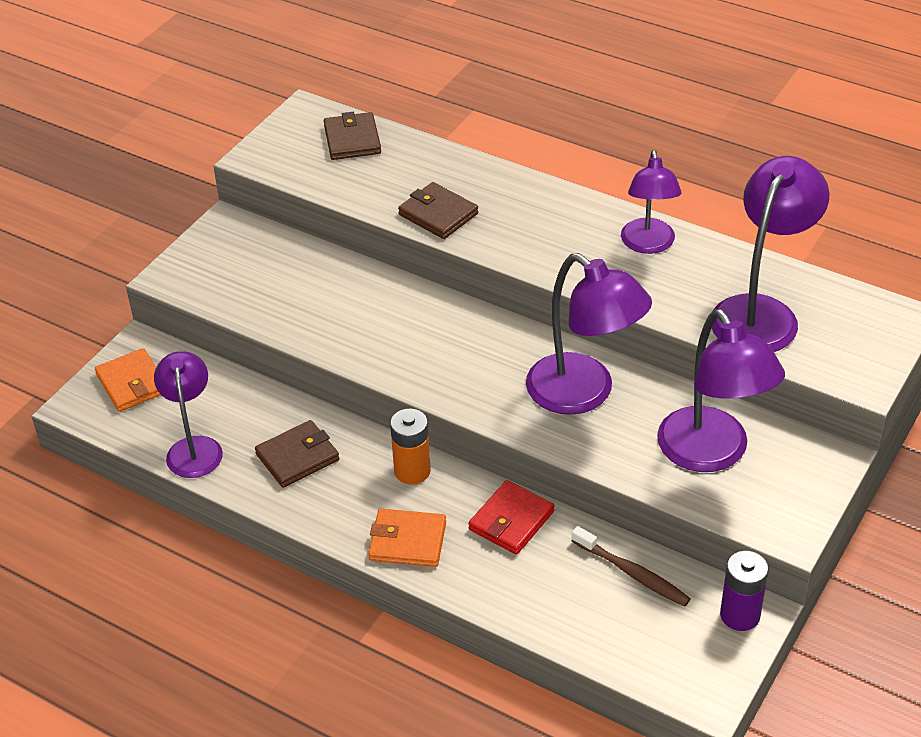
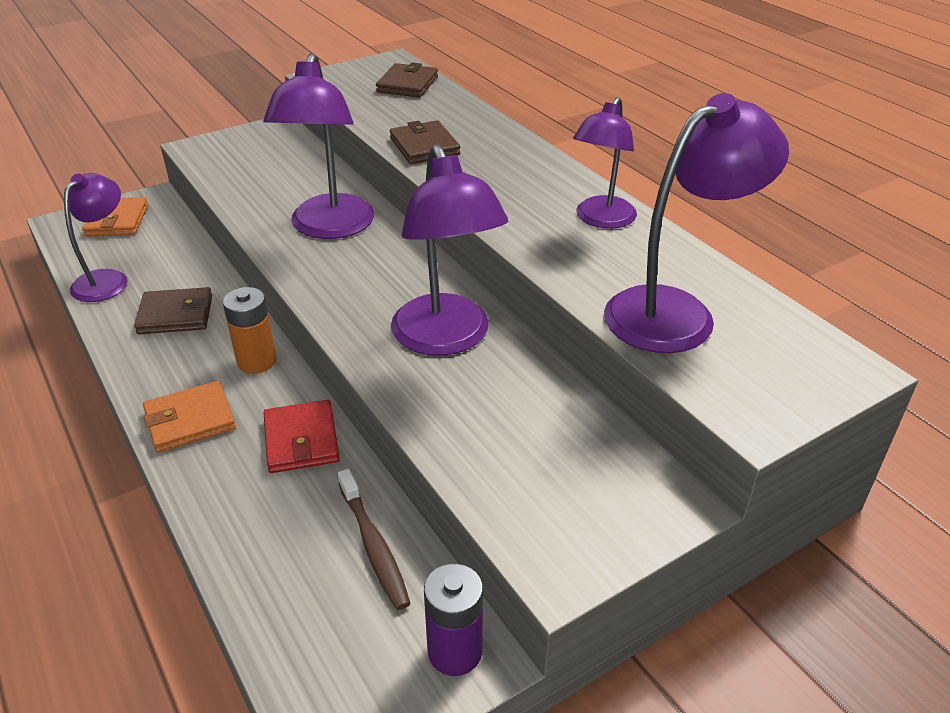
camera: 25 degrees right, 5 degrees down
(407, 541) = (190, 420): orange wallet -> orange wallet turned 60 degrees counterclockwise
(511, 520) = (301, 440): red wallet -> red wallet turned 75 degrees counterclockwise
(712, 454) = (533, 444): purple lamp -> purple lamp (329, 228)

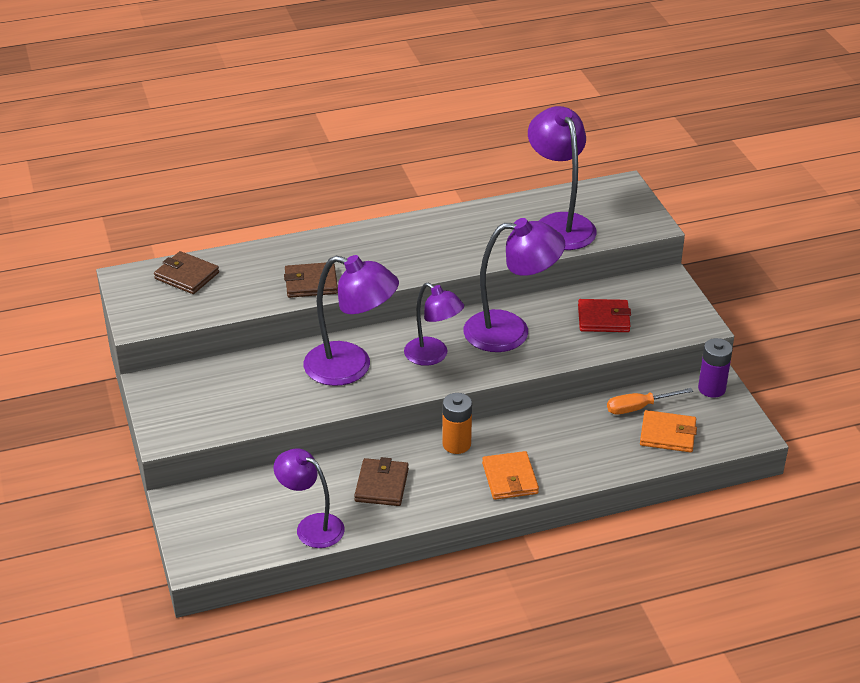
camera: 75 degrees left, 0 degrees up
(117, 221) = (211, 523): orange wallet -> orange wallet (667, 434)
(301, 440) = (545, 428): red wallet -> red wallet (603, 319)
(374, 546) = (638, 407): brown toothbrush -> orange screwdriver
(601, 220) = (452, 227): purple lamp -> purple lamp (433, 356)

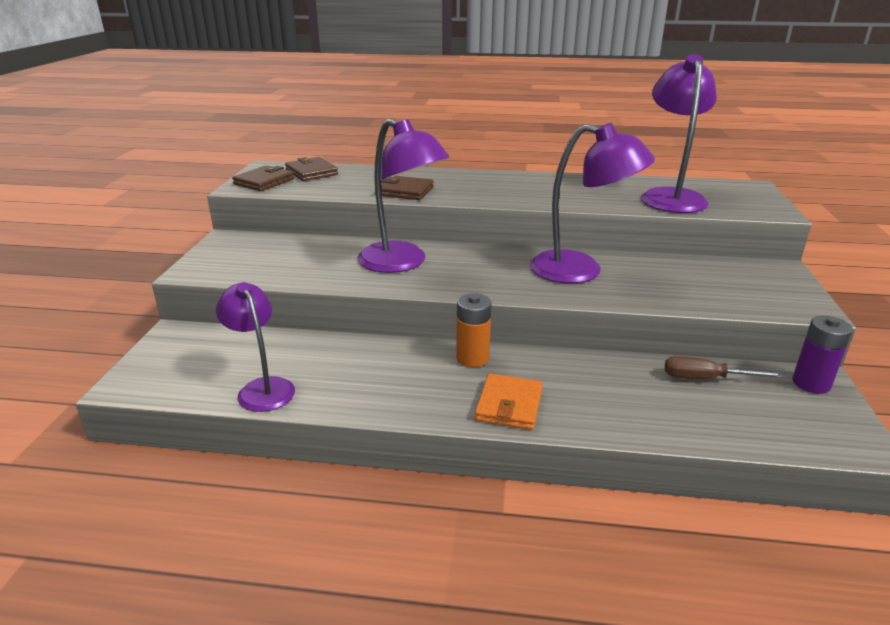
camera: 25 degrees right, 10 degrees down
(382, 485) = (366, 372): brown wallet -> brown wallet (264, 182)
(433, 356) = (487, 271): purple lamp -> none
(603, 319) = (690, 281): red wallet -> none
(638, 407) = (706, 378): orange screwdriver -> brown screwdriver
(667, 434) = (735, 414): orange wallet -> none

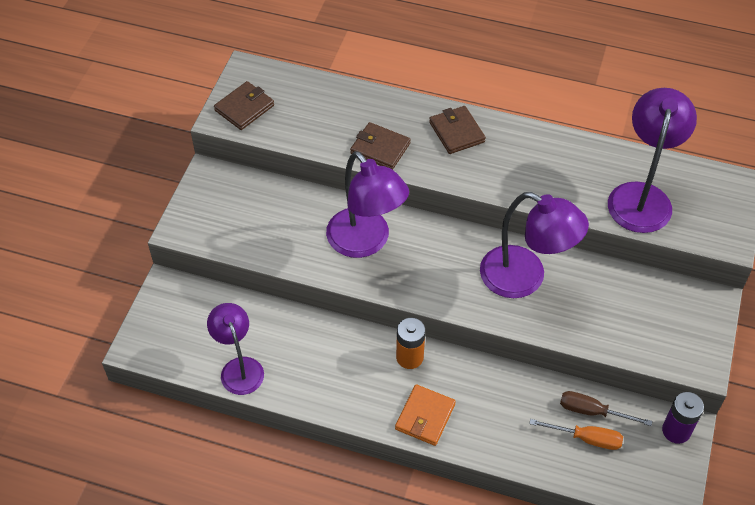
camera: 10 degrees right, 25 degrees up
(311, 172) = (292, 91): brown wallet -> brown wallet (457, 132)
(714, 402) = (586, 438): none -> orange screwdriver

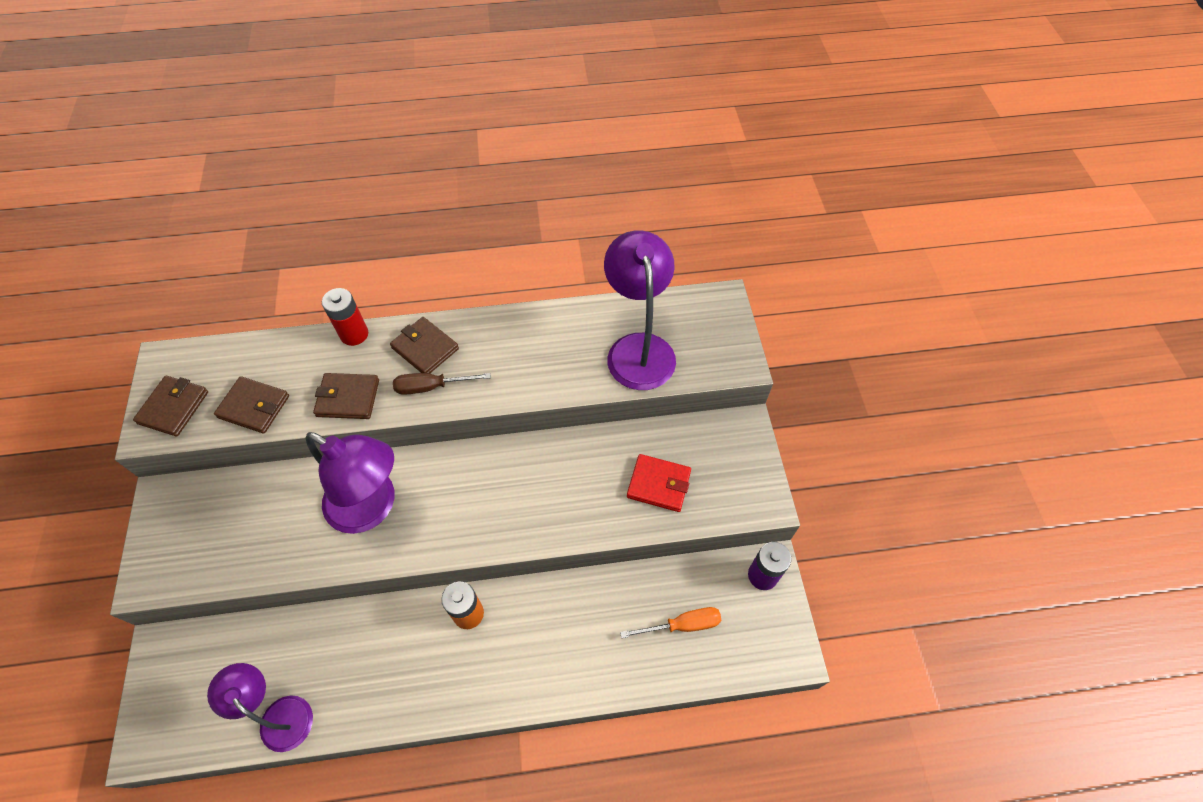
camera: 25 degrees left, 5 degrees up
(305, 129) = (254, 407): none -> brown wallet
(402, 101) = (354, 334): none -> red battery
(425, 417) = (510, 678): orange wallet -> none
(525, 278) = (556, 479): purple lamp -> none
(592, 411) = (676, 591): brown screwdriver -> brown screwdriver (431, 387)
(613, 316) = (658, 484): none -> red wallet

